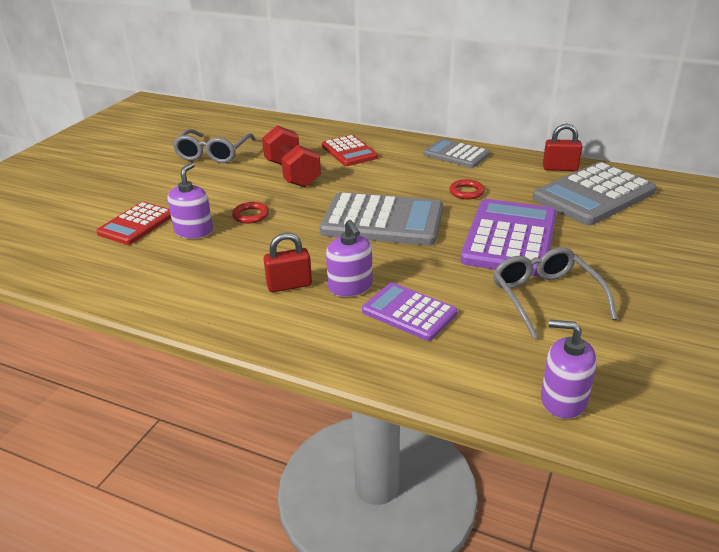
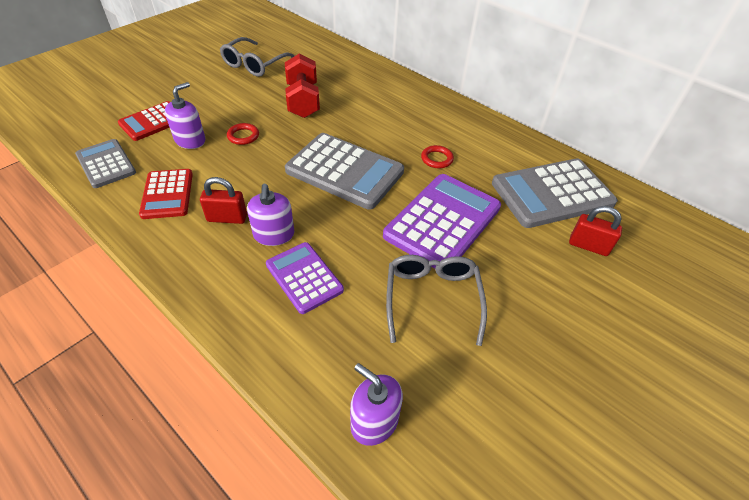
camera: 15 degrees right, 15 degrees up
(349, 152) = (364, 89): red calculator -> red calculator (167, 194)
(456, 154) = (454, 114): grey calculator -> grey calculator (106, 164)
(560, 168) = (539, 154): red padlock -> red padlock (588, 246)

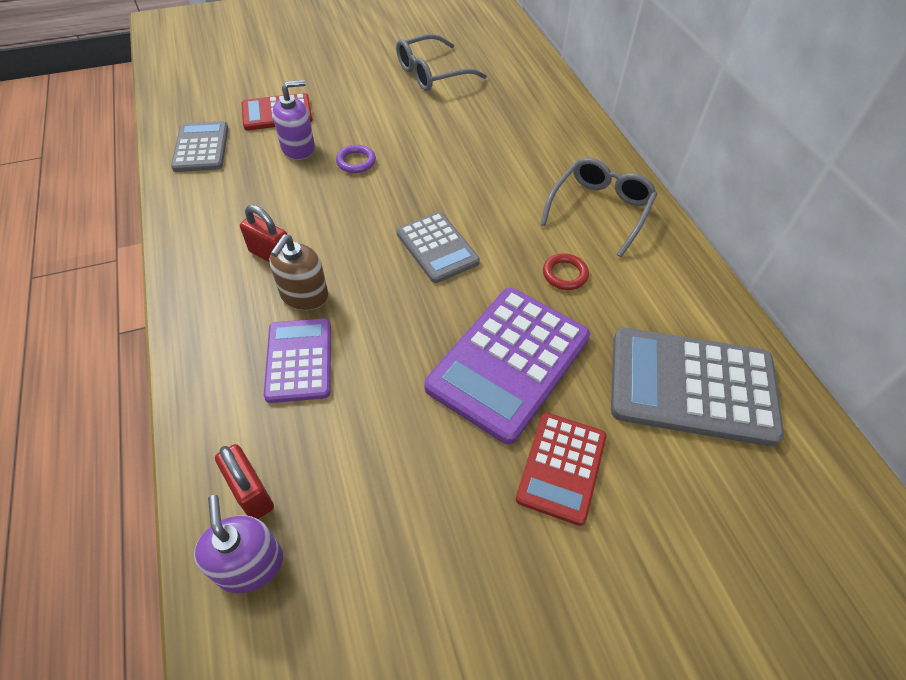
camera: 30 degrees right, 5 degrees up
(167, 194) = (233, 204): red calculator -> red calculator (561, 467)
(243, 136) = (356, 162): red ring -> purple ring
(274, 235) = (304, 295): purple soap dispenser -> brown soap dispenser
(303, 101) = (454, 138): red dumbbell -> none
(344, 171) = (437, 248): grey calculator -> grey calculator, size x0.59
(432, 299) = (420, 455): grey glasses -> grey glasses (599, 210)
(443, 222) = (508, 362): purple calculator -> purple calculator turned 150 degrees clockwise
(588, 246) = (686, 484): red padlock -> red padlock (251, 492)

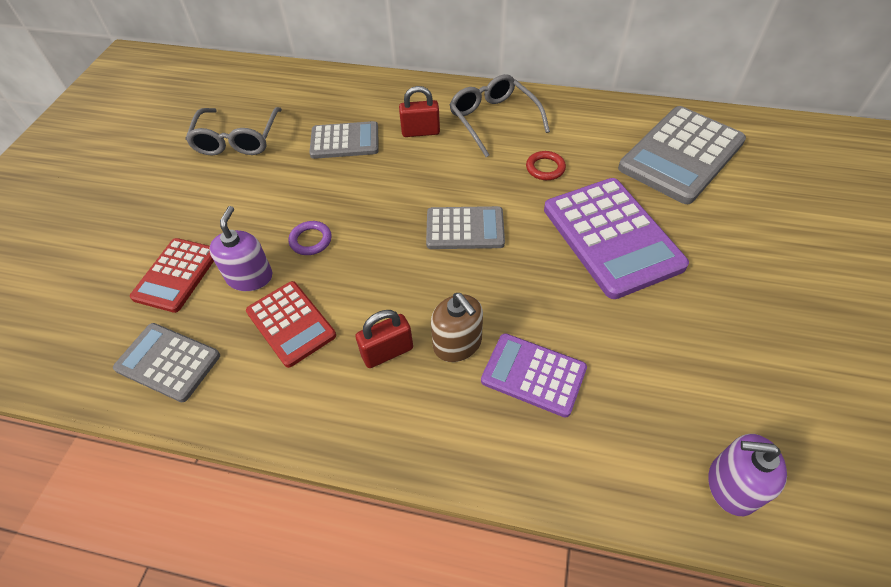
camera: 55 degrees left, 0 degrees up
(251, 492) = (660, 461): red padlock -> red padlock (420, 132)
(482, 129) = (345, 141): none -> grey calculator
(561, 467) = (717, 250): red calculator -> red calculator (291, 324)

